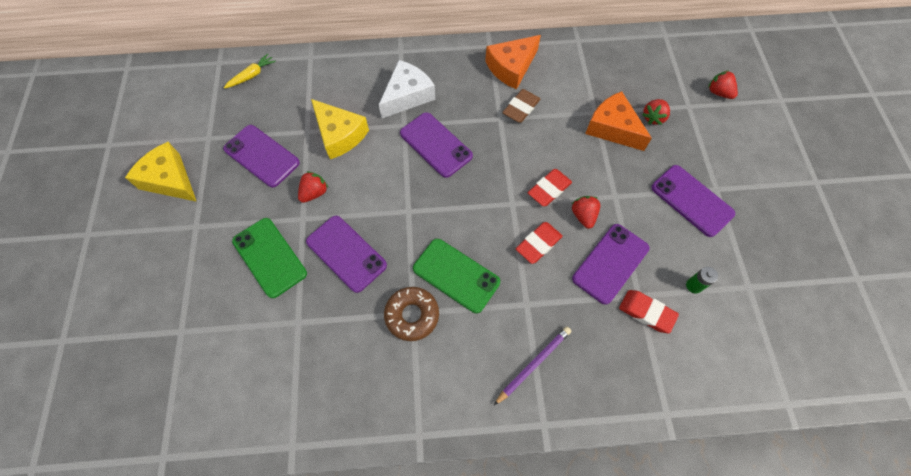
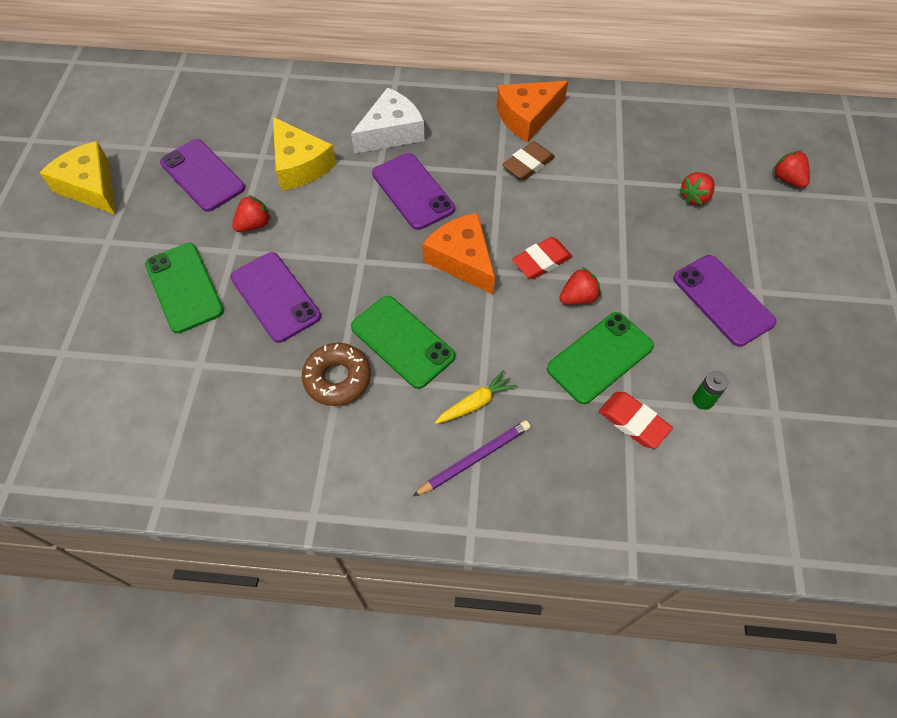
camera: 10 degrees right, 5 degrees down
(252, 75) = (213, 87): yellow carrot -> yellow carrot (475, 403)
(538, 244) = (513, 321): red eraser -> none
(583, 216) = (578, 297): red strawberry -> red strawberry turned 60 degrees clockwise
(610, 263) = (600, 357): purple phone -> green phone
(612, 128) = (639, 202): orange cheese -> orange cheese (462, 260)

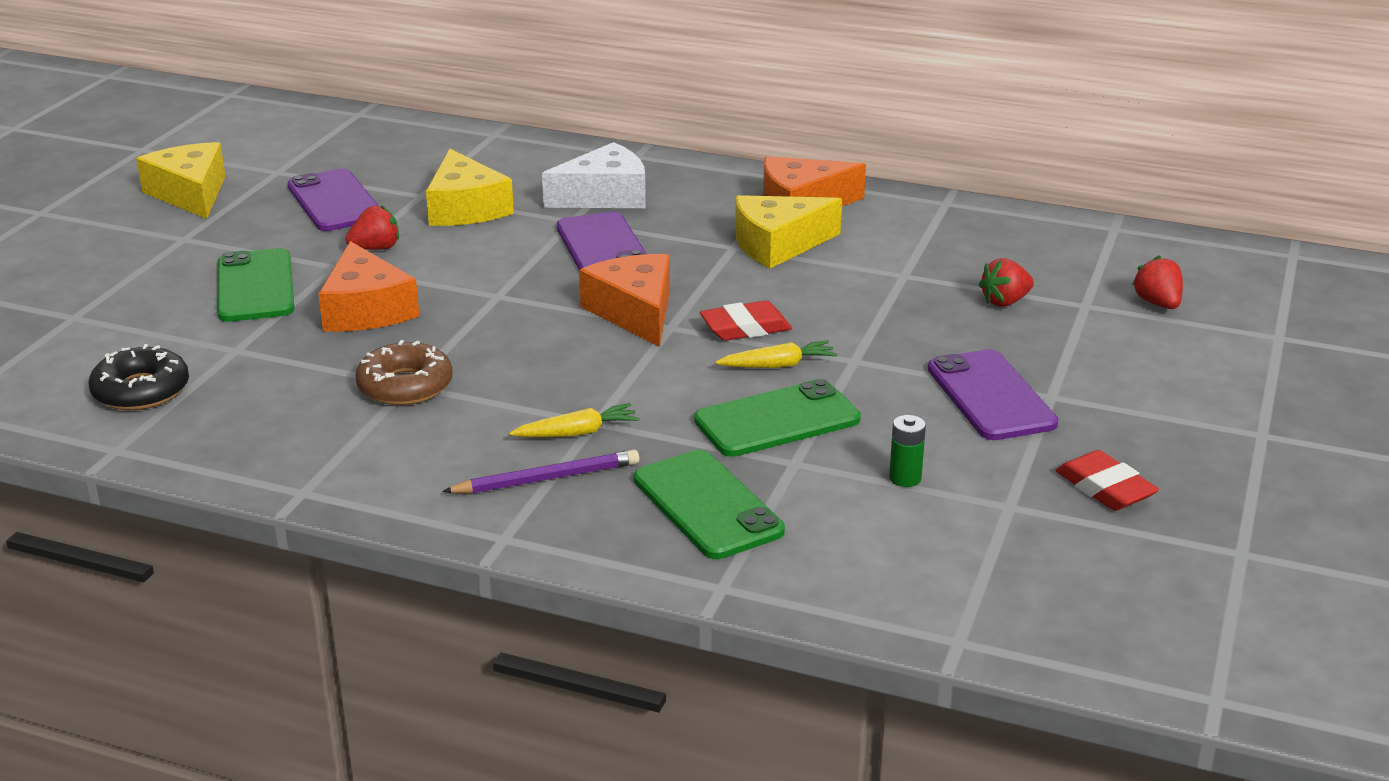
camera: 15 degrees right, 30 degrees down
(149, 429) = (141, 391): none -> black donut
(275, 297) = (366, 309): purple phone -> orange cheese
(402, 341) = (510, 368): green phone -> green phone (707, 505)
(528, 164) = (778, 245): brown eraser -> yellow cheese
(578, 297) = (778, 365): red strawberry -> yellow carrot
(633, 422) = (790, 481): red eraser -> red eraser (1105, 488)

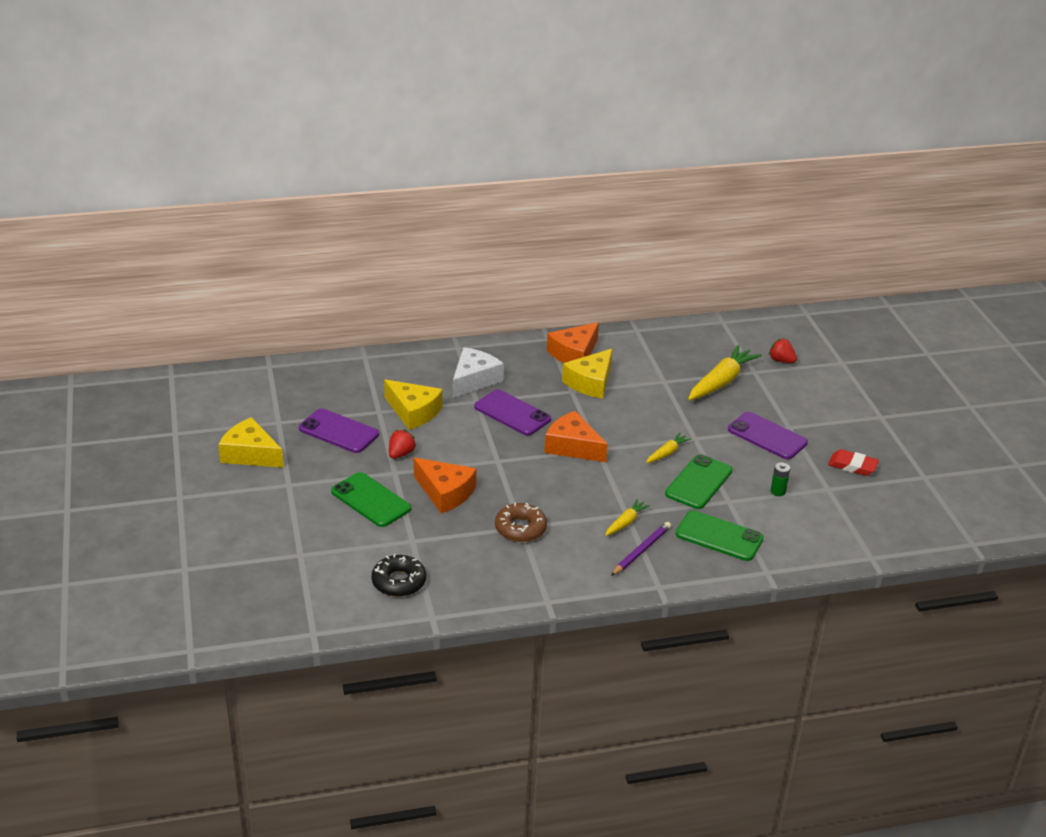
camera: 35 degrees left, 5 degrees up
(745, 328) = (631, 437): red eraser -> none
(1005, 302) = (721, 382): red strawberry -> yellow carrot

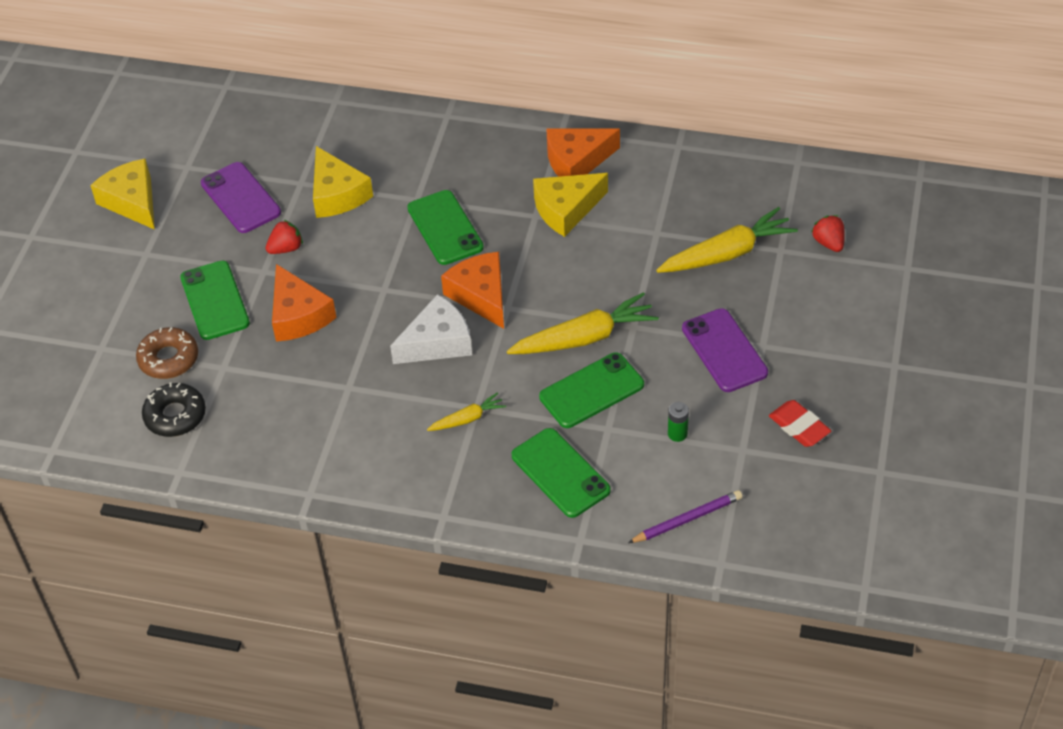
camera: 30 degrees right, 15 degrees up
(474, 380) = (434, 168): white cheese -> white cheese (437, 342)
(512, 413) = (445, 228): purple phone -> green phone
(520, 528) = (346, 389): brown donut -> brown donut (168, 359)
(641, 551) = (458, 462): purple pencil -> purple pencil (687, 519)
(667, 453) = (584, 338): yellow carrot -> yellow carrot, size x1.94

